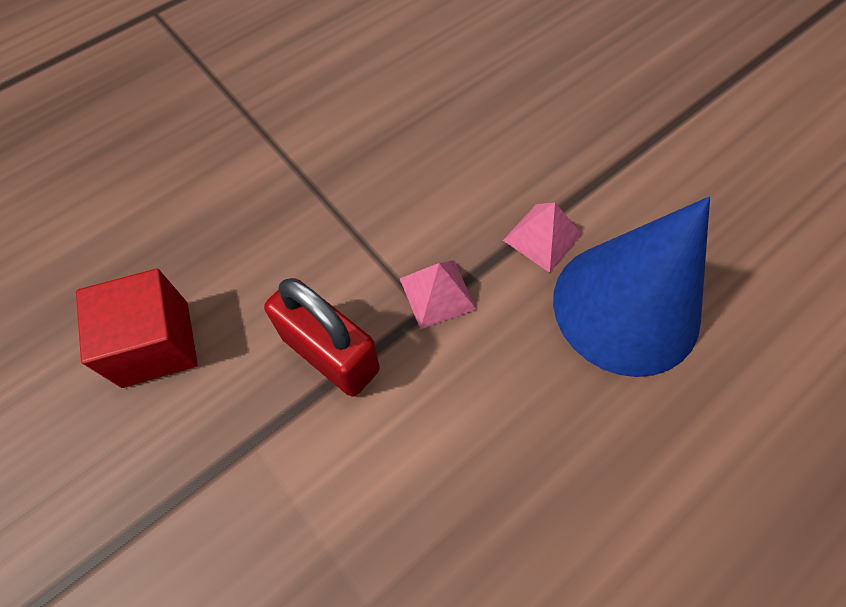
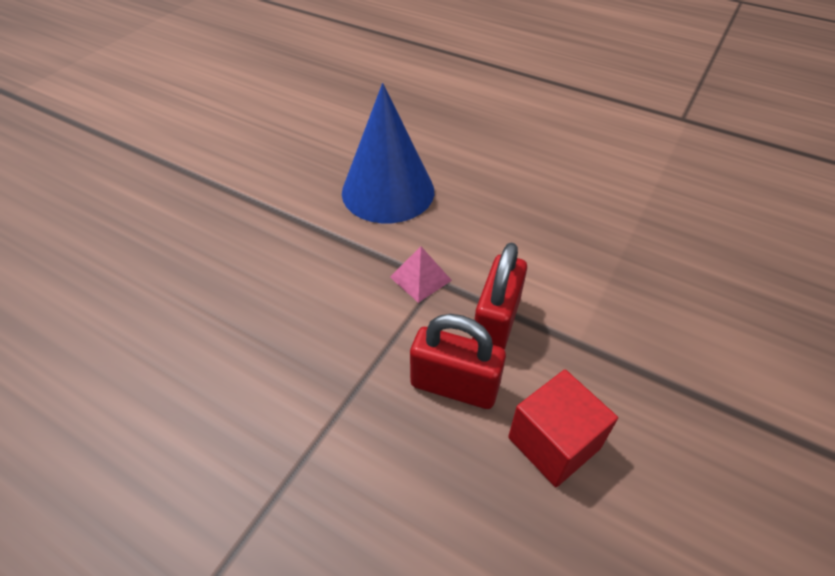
camera: 110 degrees left, 15 degrees down
(270, 275) = (454, 386): none -> red padlock
(542, 237) = (351, 236): pink pyramid -> none

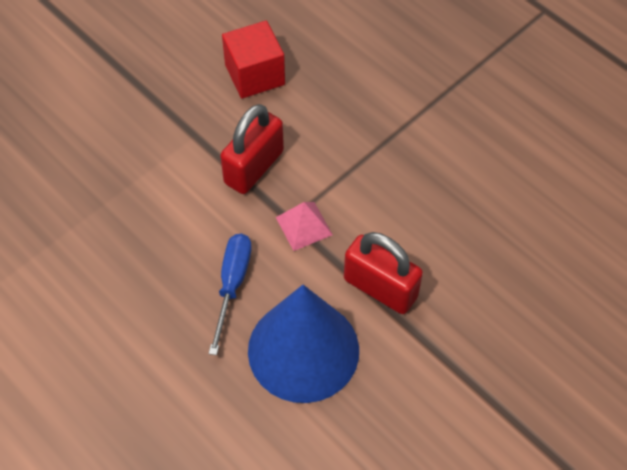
camera: 165 degrees left, 10 degrees up
(454, 386) = (309, 126): red padlock -> red padlock (380, 288)
(465, 220) = (232, 285): none -> blue screwdriver

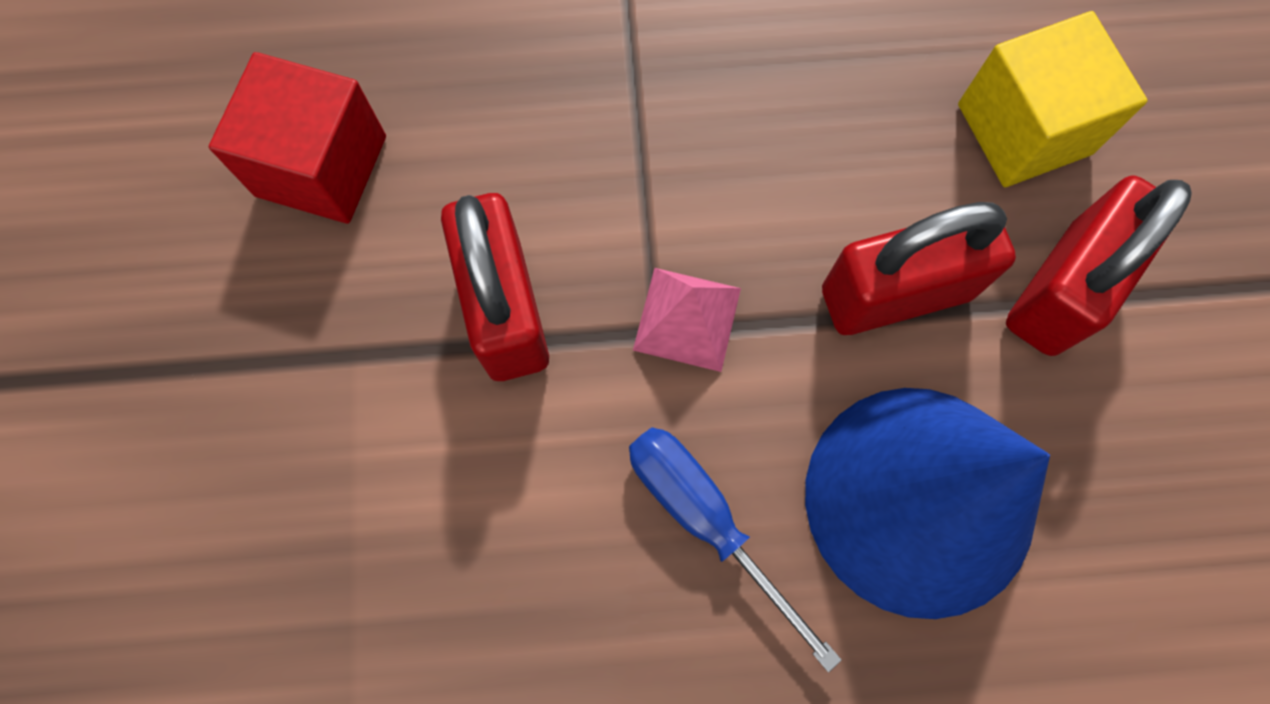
camera: 50 degrees left, 15 degrees up
(439, 345) = (1061, 289): none -> red padlock
(498, 287) = (1024, 129): none -> yellow cube

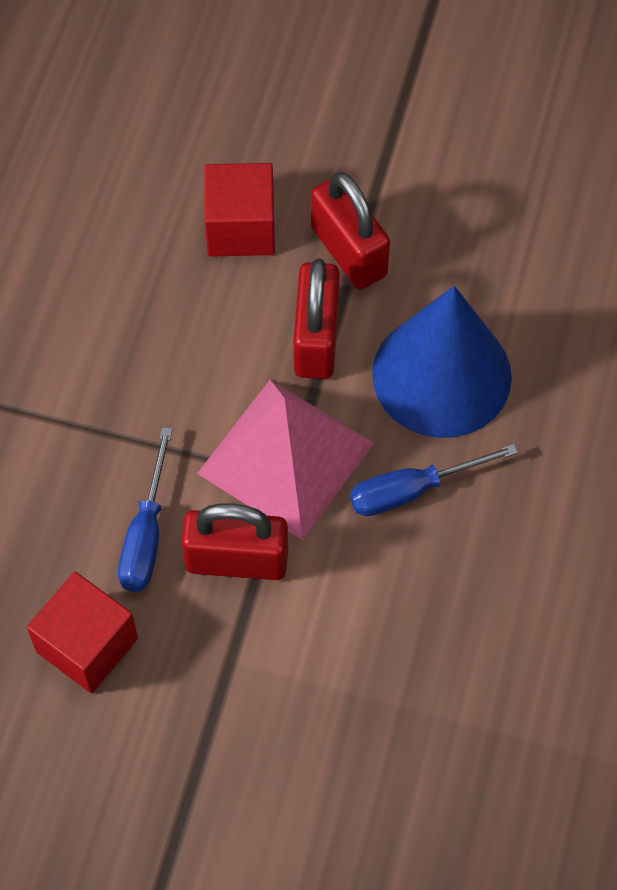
camera: 70 degrees left, 10 degrees down
(503, 179) = (146, 534): none -> blue screwdriver
(687, 318) = (285, 458): pink pyramid -> pink pyramid, size x2.17
(1024, 129) = (241, 228): yellow cube -> red cube

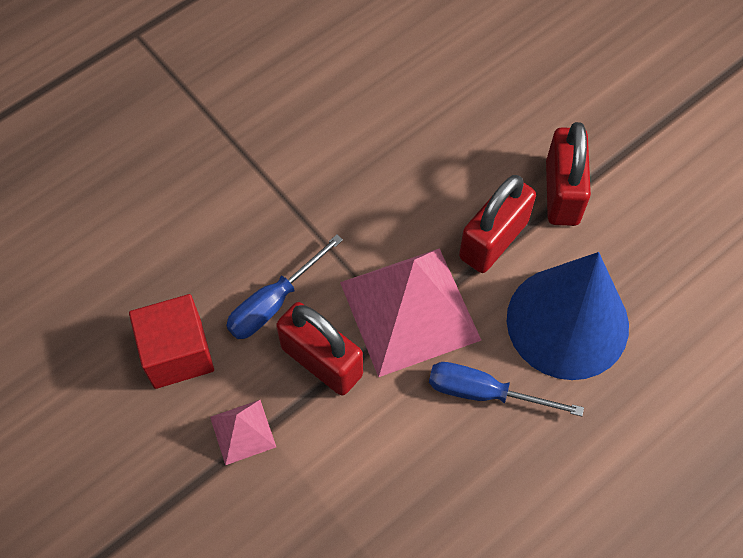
camera: 35 degrees right, 0 degrees up
(211, 676) = (243, 432): none -> pink pyramid
(241, 228) = (496, 131): red cube -> none

